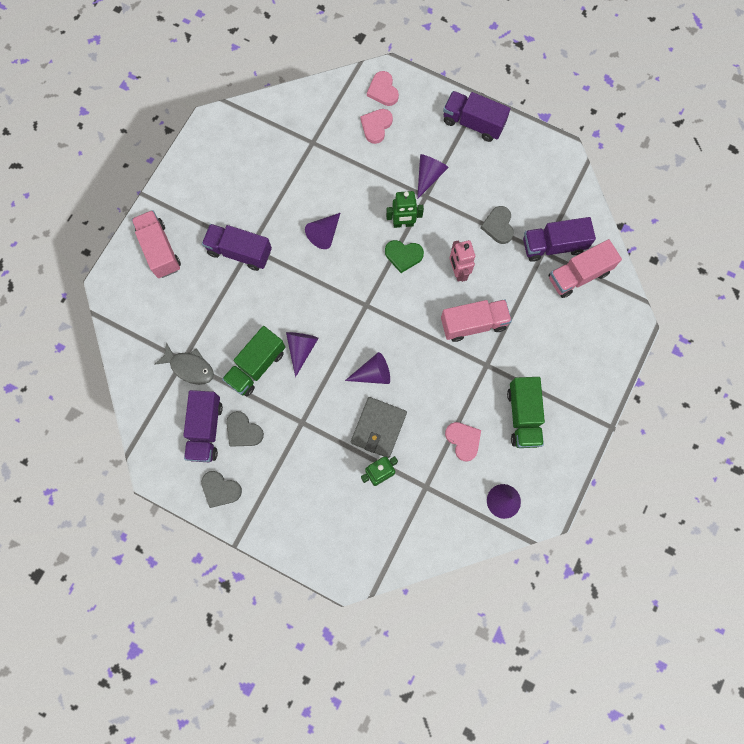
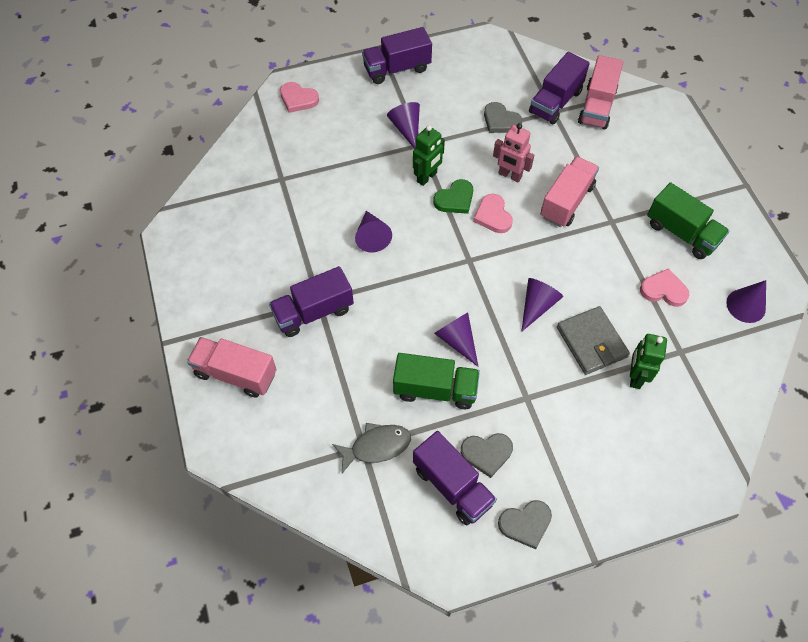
camera: 45 degrees left, 15 degrees down
(256, 366) = (435, 389): green truck -> green truck turned 75 degrees counterclockwise
(376, 126) = (322, 127): pink heart -> pink heart (493, 216)

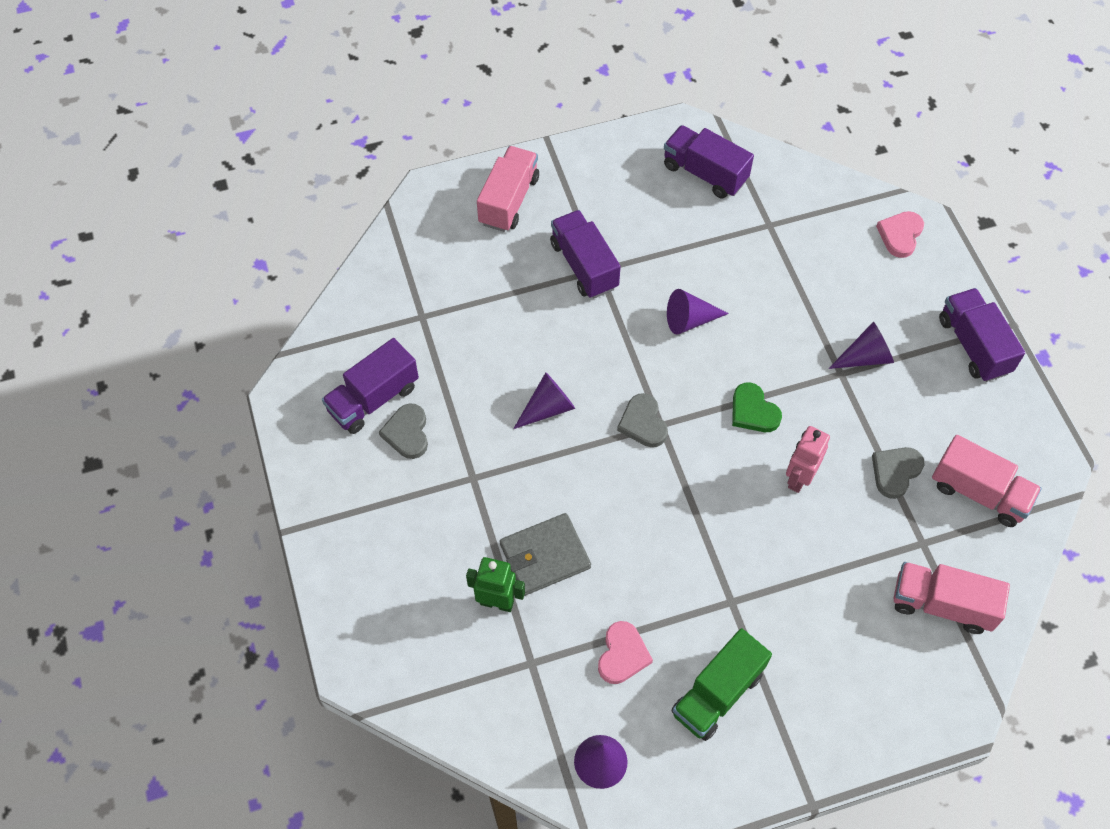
camera: 90 degrees right, 0 degrees up
(376, 446) = (421, 328): grey fish -> none
(427, 177) = (786, 380): green robot -> none
(435, 389) = (486, 384): green truck -> none
(493, 216) = (730, 454): pink heart -> none
(525, 524) = (326, 467): grey heart -> grey heart (643, 423)
(537, 306) = (596, 497): purple cone -> none
(555, 102) = (942, 547): purple truck -> purple truck (705, 173)
(566, 201) = (760, 546): pink truck -> pink truck (979, 492)

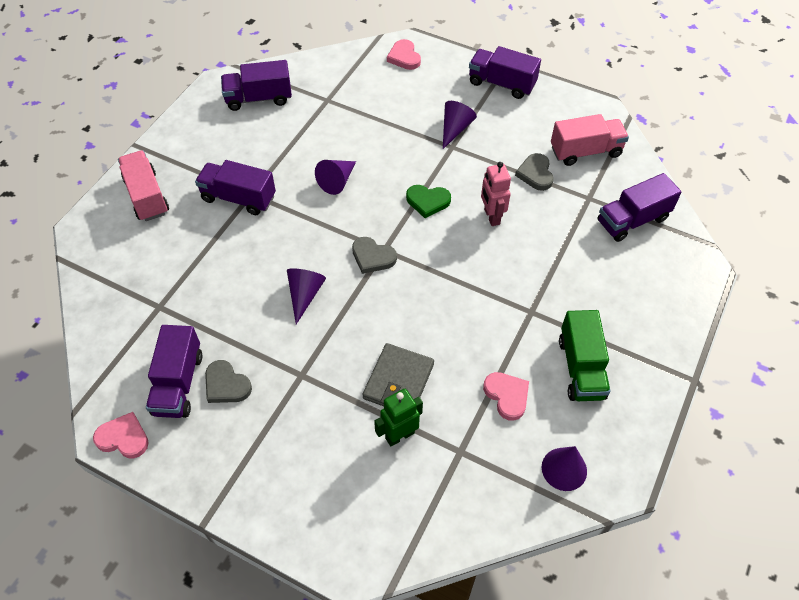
camera: 45 degrees left, 5 degrees down
(293, 409) = (123, 438): none -> pink heart
(941, 604) = (632, 220): pink truck -> purple truck

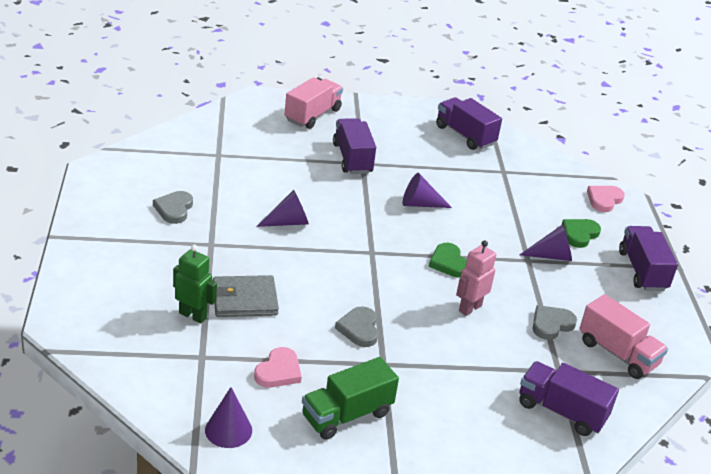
camera: 55 degrees right, 20 degrees down
(123, 438) = (97, 176): pink heart -> none
(178, 383) = (159, 186): purple truck -> none
(372, 257) = (358, 248): grey heart -> grey heart (359, 329)
(438, 96) = (579, 234): none -> green heart

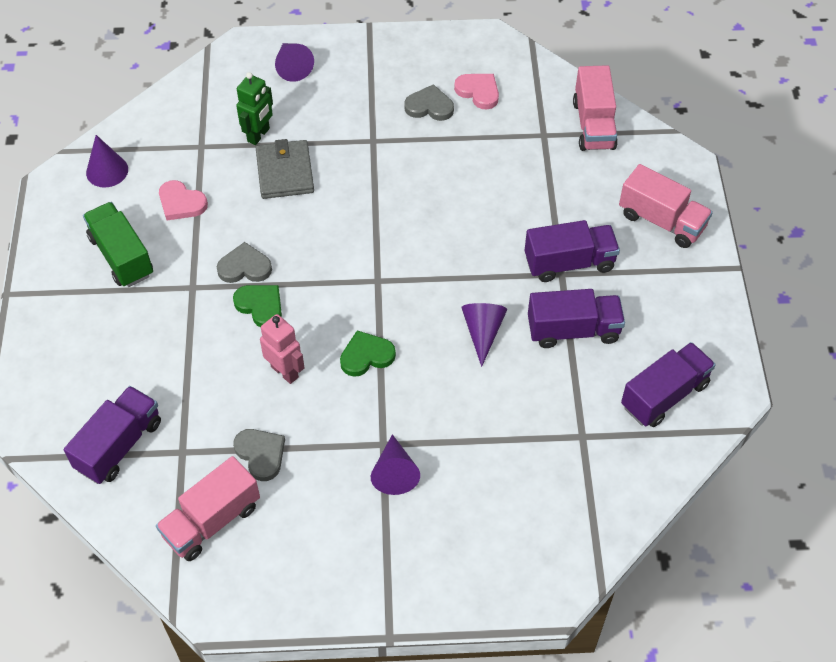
camera: 95 degrees right, 20 degrees up
(211, 131) = (593, 125): none -> pink truck
(288, 222) = (422, 203): purple cone -> purple cone (292, 67)
(579, 234) = (448, 515): green heart -> green heart (260, 306)
(604, 200) = (538, 562): pink heart -> pink heart (478, 92)
(642, 271) = (376, 583): purple truck -> purple truck (573, 330)

